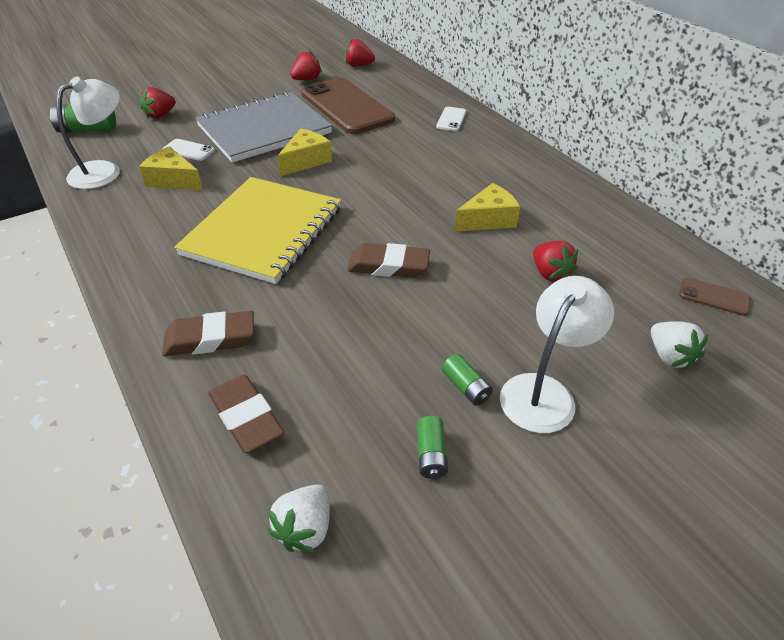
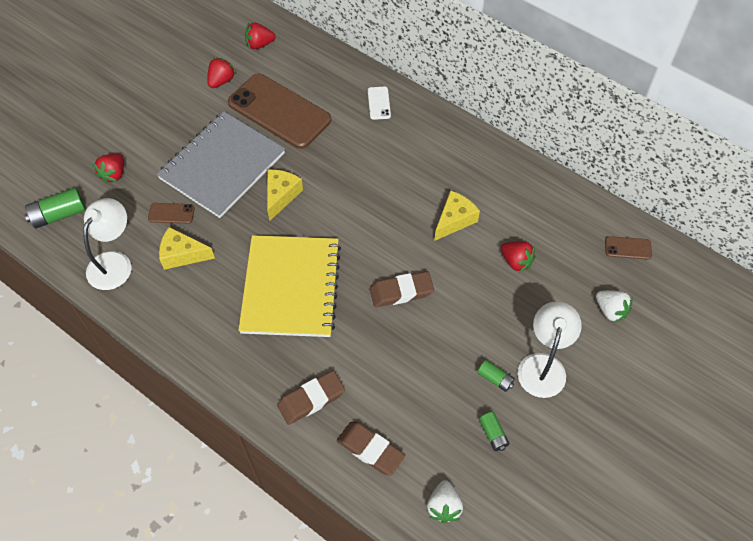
camera: 20 degrees left, 15 degrees up
(188, 150) = (171, 213): white phone -> brown phone

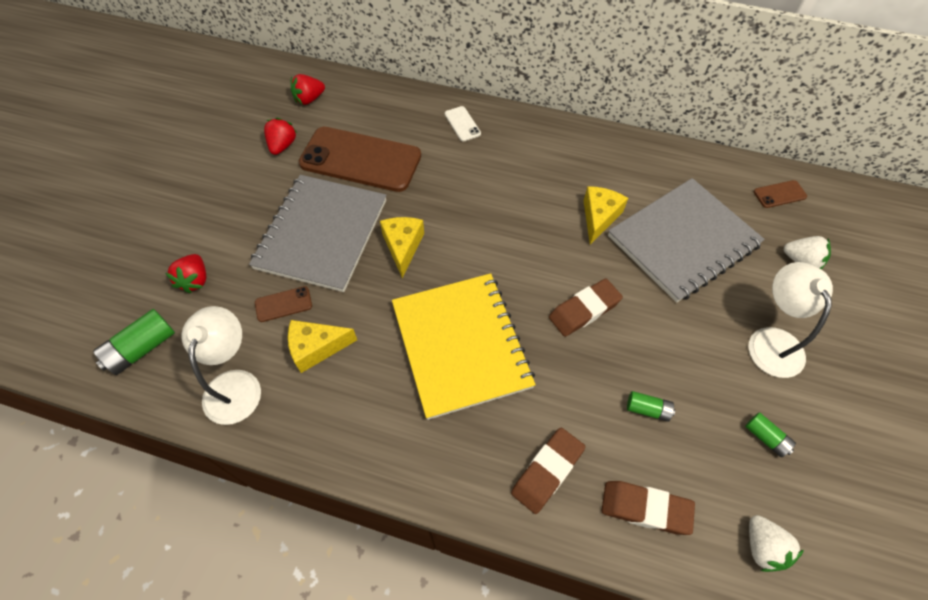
camera: 20 degrees left, 0 degrees up
(495, 379) = (732, 373): green battery -> green battery (648, 409)
(516, 261) = (683, 240): red strawberry -> grey notebook

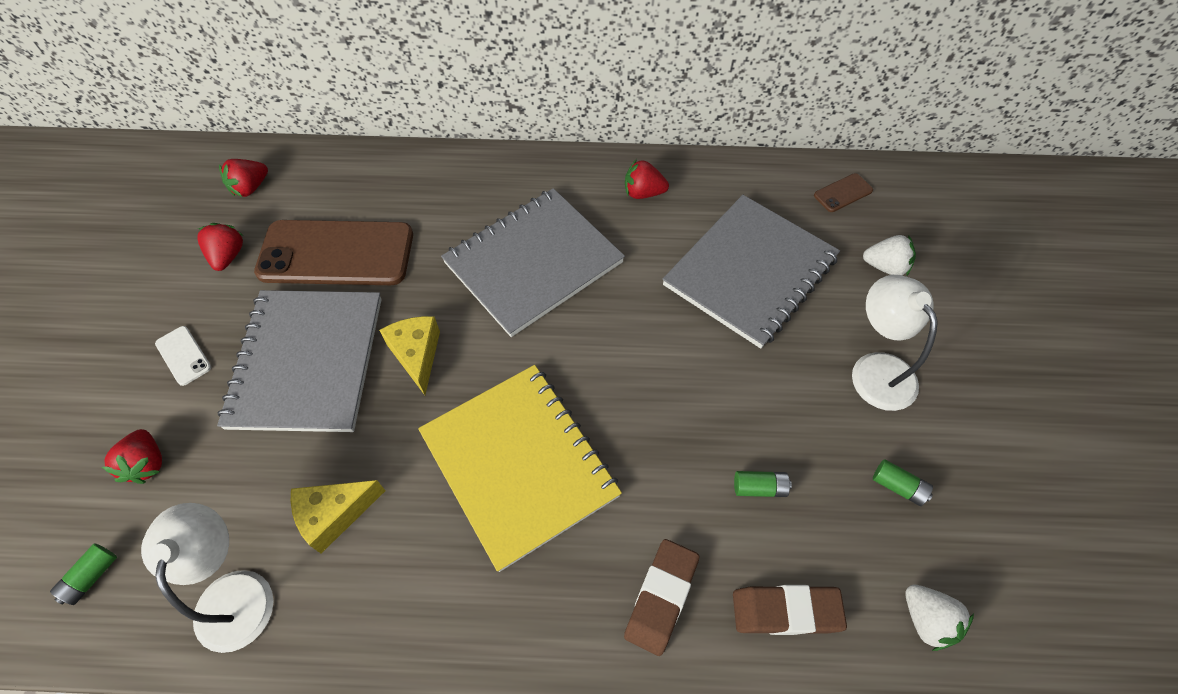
camera: 15 degrees left, 0 degrees up
(142, 348) = (91, 577): green battery -> green battery, size x0.59
(283, 304) = (277, 467): brown phone -> none
(462, 124) = (455, 182): white phone -> white phone (183, 355)
(508, 197) = (533, 263): none -> grey notebook
(584, 310) = (657, 383): brown eraser -> none
(599, 217) = (647, 264): yellow cheese -> none
(609, 161) = (643, 193): none -> red strawberry

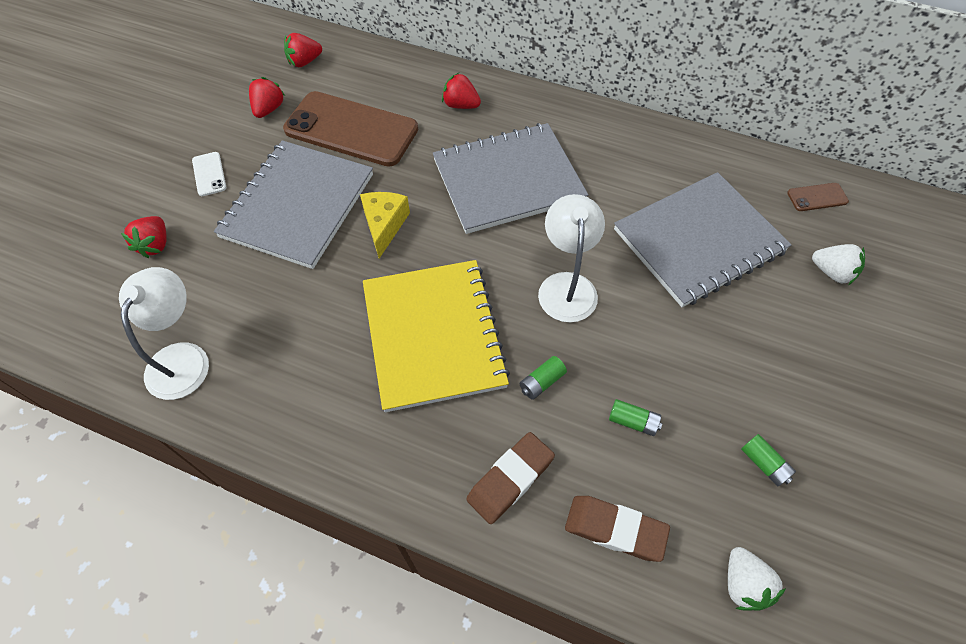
camera: 20 degrees right, 0 degrees up
(91, 577) = (88, 312): green battery -> green battery (541, 382)
(334, 515) = (275, 326): yellow cheese -> none
(643, 193) = (627, 148): red strawberry -> red strawberry (461, 105)
(876, 369) = (785, 357): white lamp -> white lamp (567, 285)

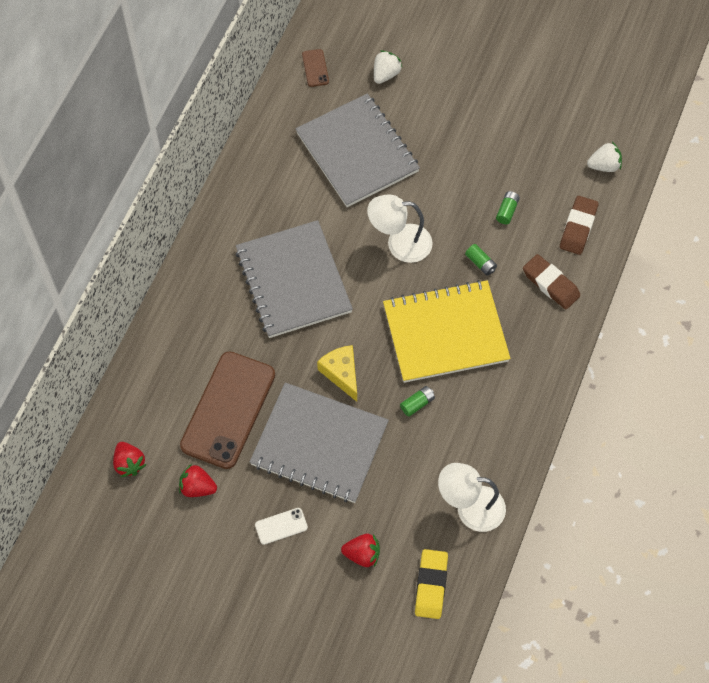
camera: 90 degrees left, 5 degrees up
(95, 312) = (431, 585): none -> yellow eraser
(384, 225) = (341, 374): yellow cheese -> yellow cheese turned 60 degrees clockwise
(461, 105) = (200, 318): red strawberry -> none
(764, 464) = (531, 142): green battery -> green battery (417, 403)

